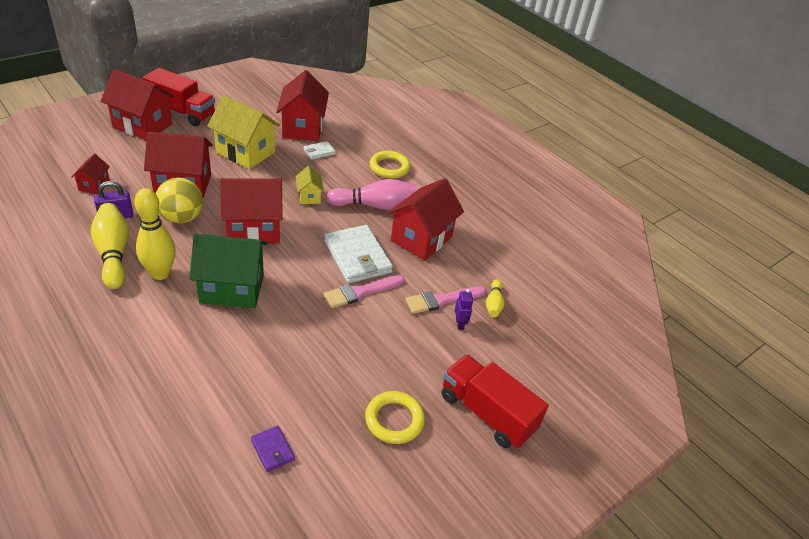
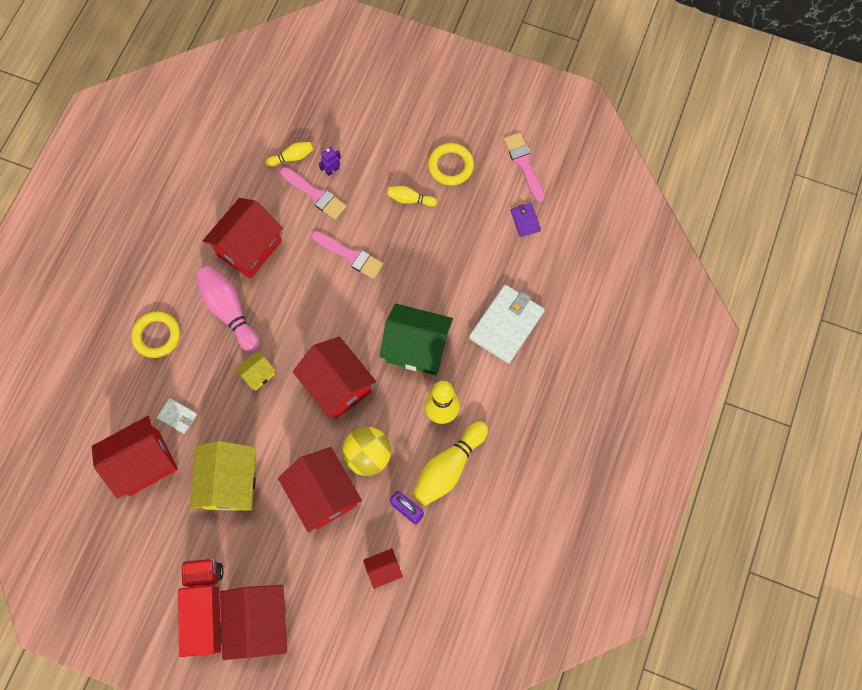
camera: 115 degrees left, 30 degrees up
(232, 288) = (416, 348): green house -> green house turned 45 degrees counterclockwise
(272, 450) = (525, 220): purple wallet -> purple wallet turned 45 degrees counterclockwise
(342, 495) = (524, 164): none -> pink brush
(357, 257) = (311, 283): white wallet -> white wallet (506, 325)
(382, 364) = (410, 199): none -> yellow bowling pin
(421, 239) = (249, 248): red house -> red house turned 60 degrees counterclockwise
(486, 413) = (403, 116): red truck -> none

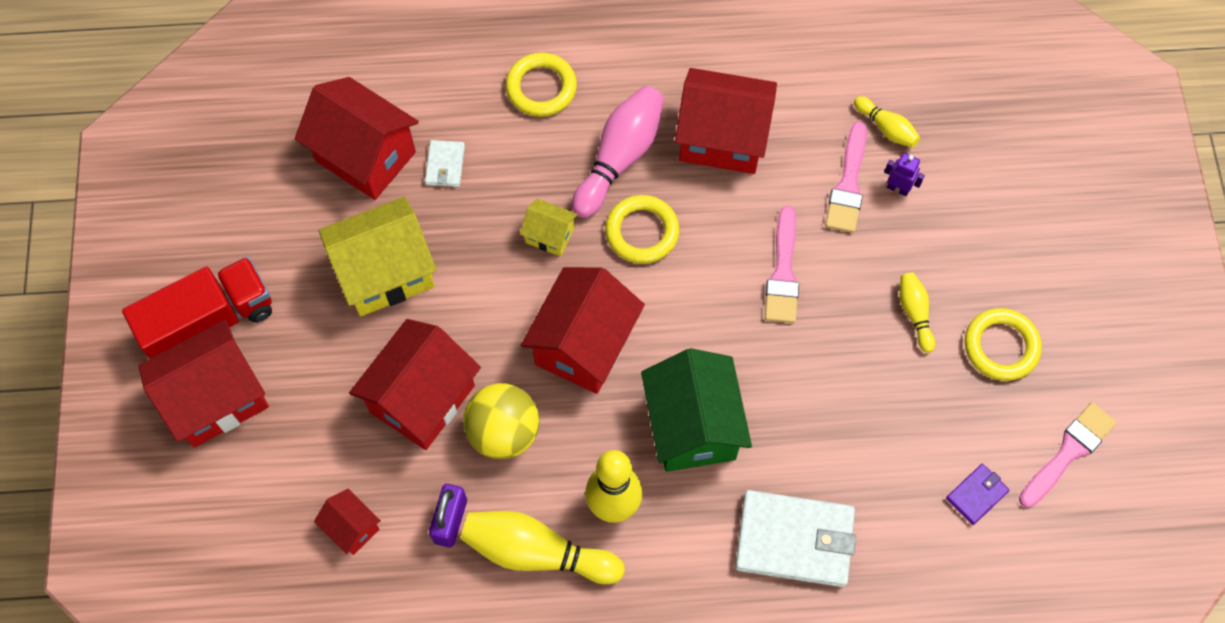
camera: 65 degrees right, 5 degrees down
(284, 321) = (642, 232): none -> yellow ring

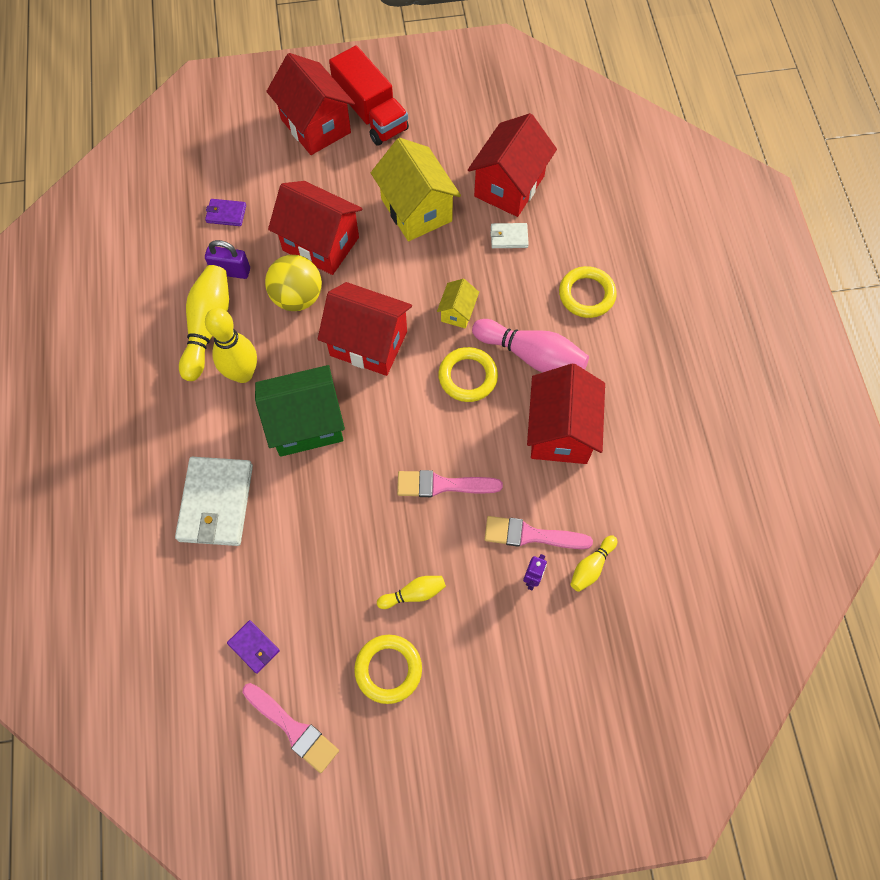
camera: 85 degrees right, 0 degrees up
(352, 528) = (226, 214): red house -> purple wallet

